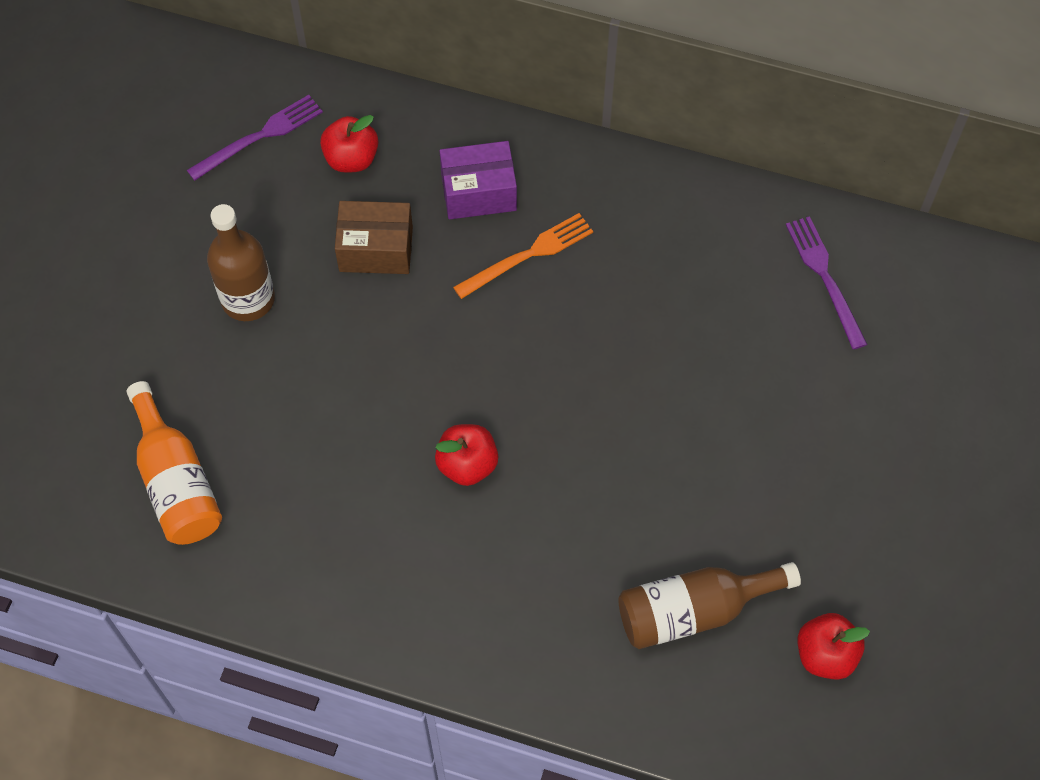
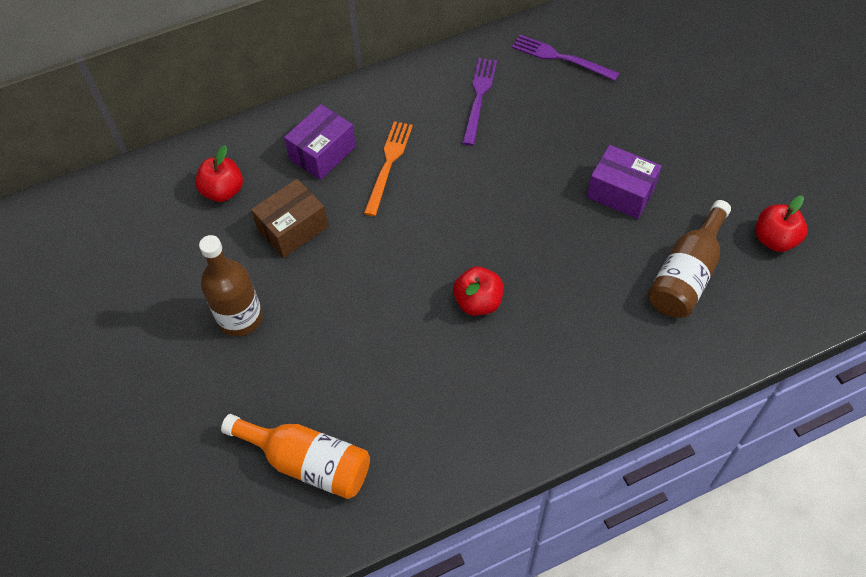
camera: 40 degrees left, 5 degrees down
(259, 137) = (148, 221): purple fork -> purple fork (479, 98)
(723, 473) = (621, 192): none -> purple box

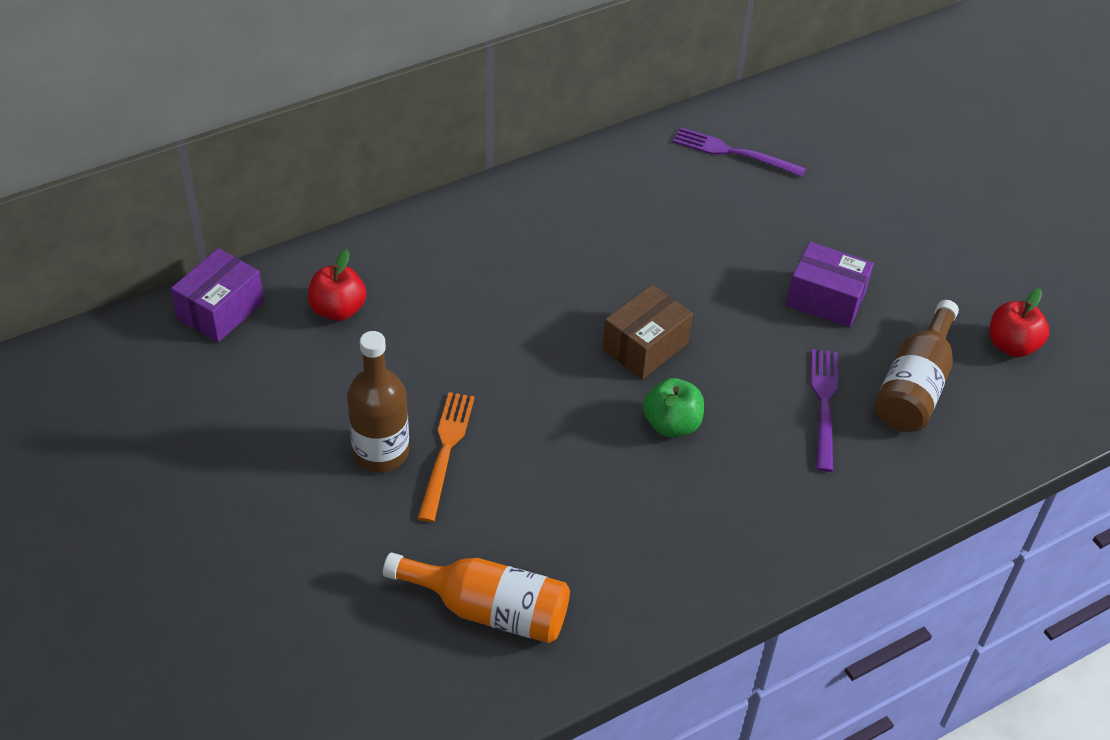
camera: 10 degrees left, 10 degrees down
(293, 228) = (432, 349): brown box -> brown box (645, 346)
(322, 153) = (457, 264): purple box -> purple box (220, 310)
(388, 165) = (540, 275): orange fork -> orange fork (446, 451)
(478, 302) = (672, 424): red apple -> green apple
(479, 98) = (641, 199): purple fork -> purple fork (824, 405)

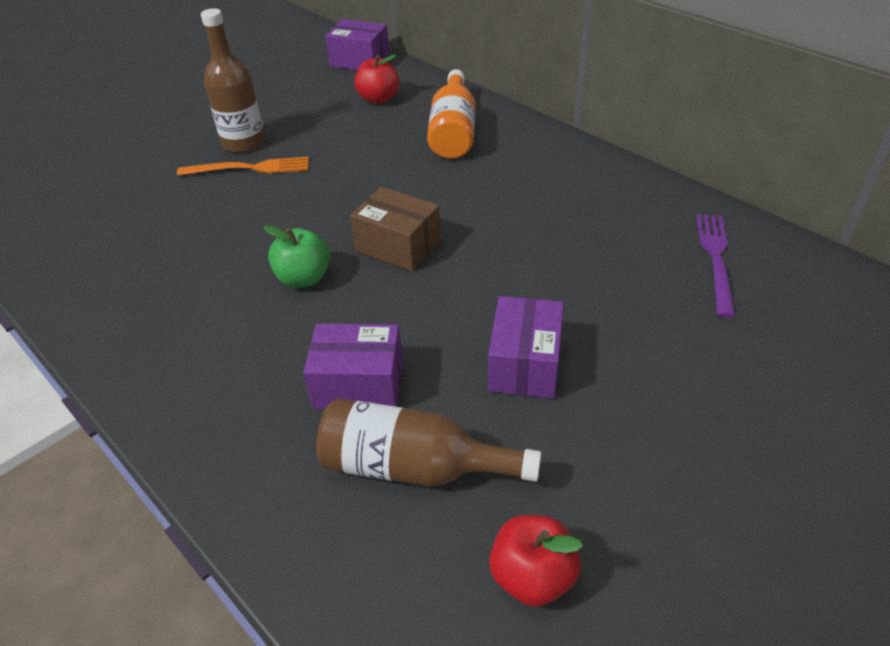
camera: 80 degrees right, 5 degrees down
(489, 610) = (92, 217): orange bottle -> orange bottle (453, 132)
(824, 405) = (359, 385): purple fork -> purple box

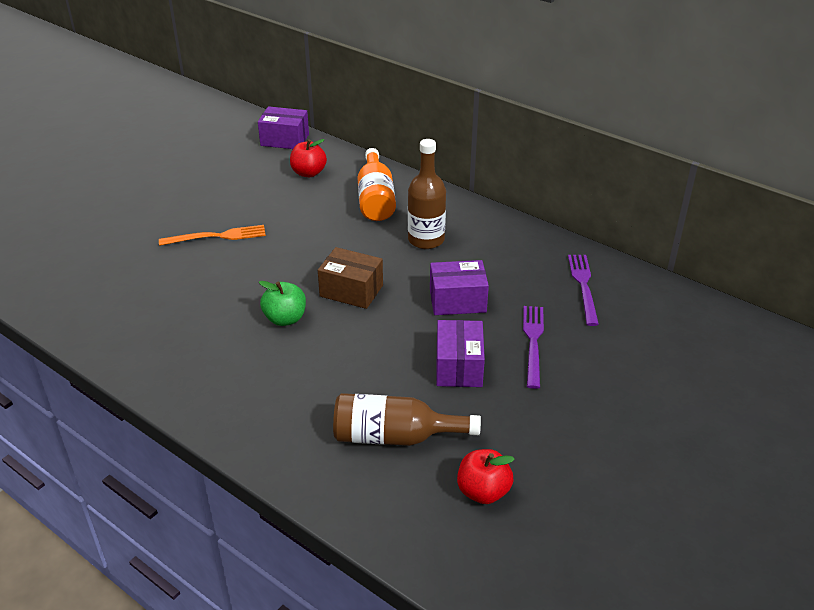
camera: 10 degrees left, 5 degrees down
(243, 142) = (206, 215): brown bottle -> brown bottle (426, 240)
(359, 385) = (345, 389): purple box -> purple box (457, 301)
(636, 336) = (533, 343): none -> purple fork

